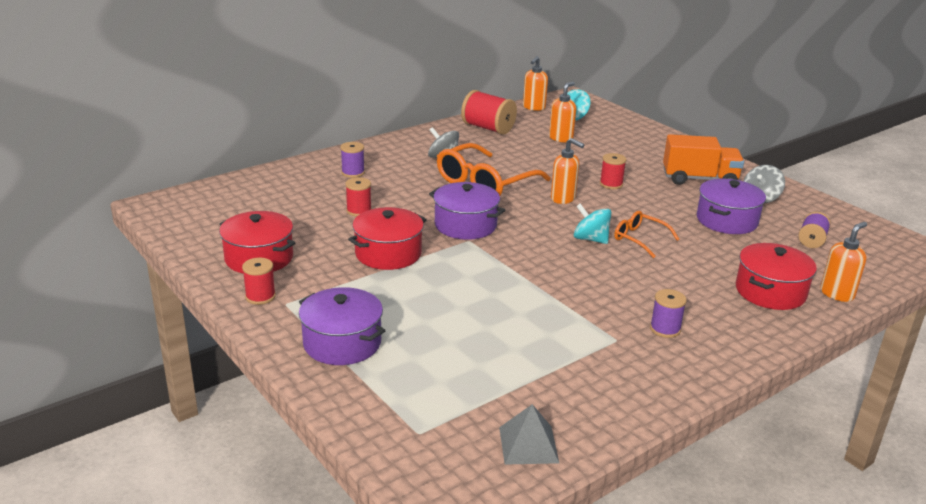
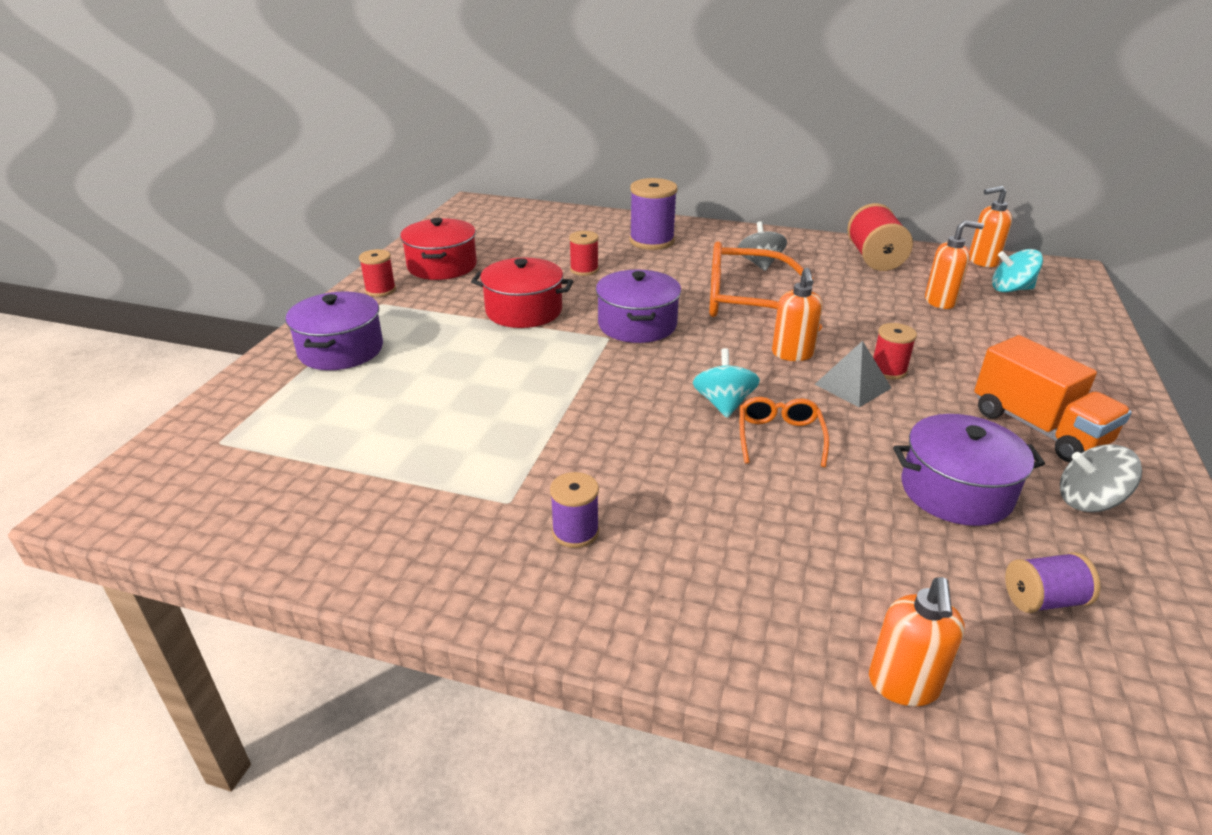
camera: 55 degrees right, 5 degrees up
(353, 173) = (651, 241): purple spool -> purple spool, size x1.70
(528, 445) = (237, 514): grey pyramid -> grey pyramid (852, 386)
(770, 292) = (802, 601): red pot -> none
(837, 294) = (903, 685): orange soap dispenser -> orange soap dispenser turned 90 degrees clockwise

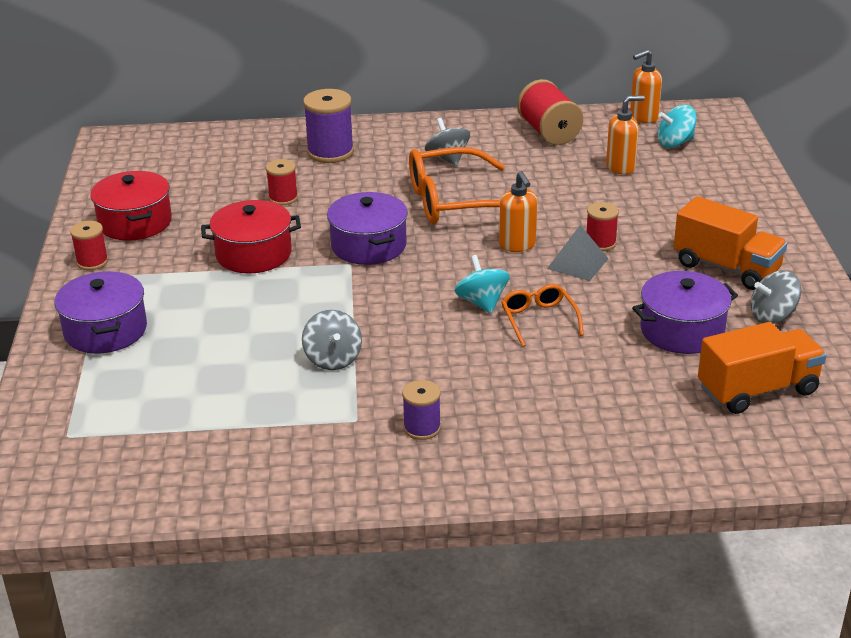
camera: 20 degrees left, 0 degrees up
(529, 427) = (333, 359): none -> grey spinning top
(903, 685) = (687, 463): orange soap dispenser -> none
(1043, 600) = (757, 390): purple spool -> orange truck

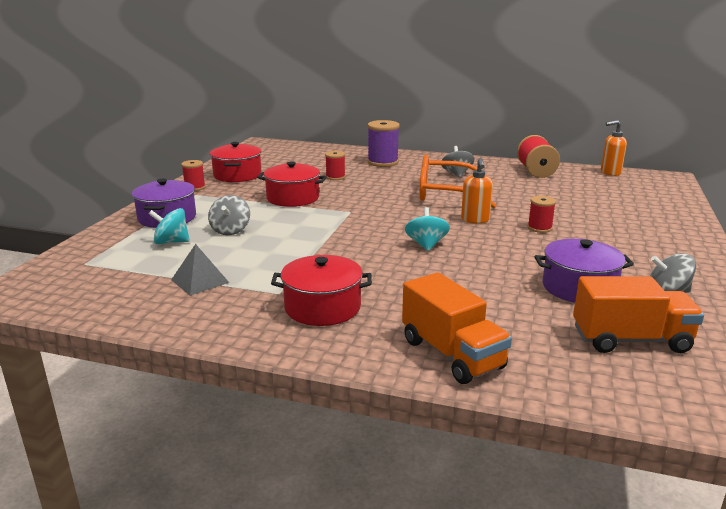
camera: 20 degrees right, 10 degrees down
(333, 359) = (294, 256): grey spinning top -> grey spinning top (230, 230)
(368, 245) = (370, 205): purple pot -> none
(422, 428) = (322, 307): purple spool -> red pot
(539, 320) = (462, 261): orange glasses -> none
(577, 263) = (514, 236): grey pyramid -> grey pyramid (200, 281)
(621, 167) = (579, 193): orange soap dispenser -> none
(675, 143) = (628, 187): turquoise spinning top -> turquoise spinning top (171, 242)
(726, 268) = (637, 257): orange truck -> orange truck (451, 354)

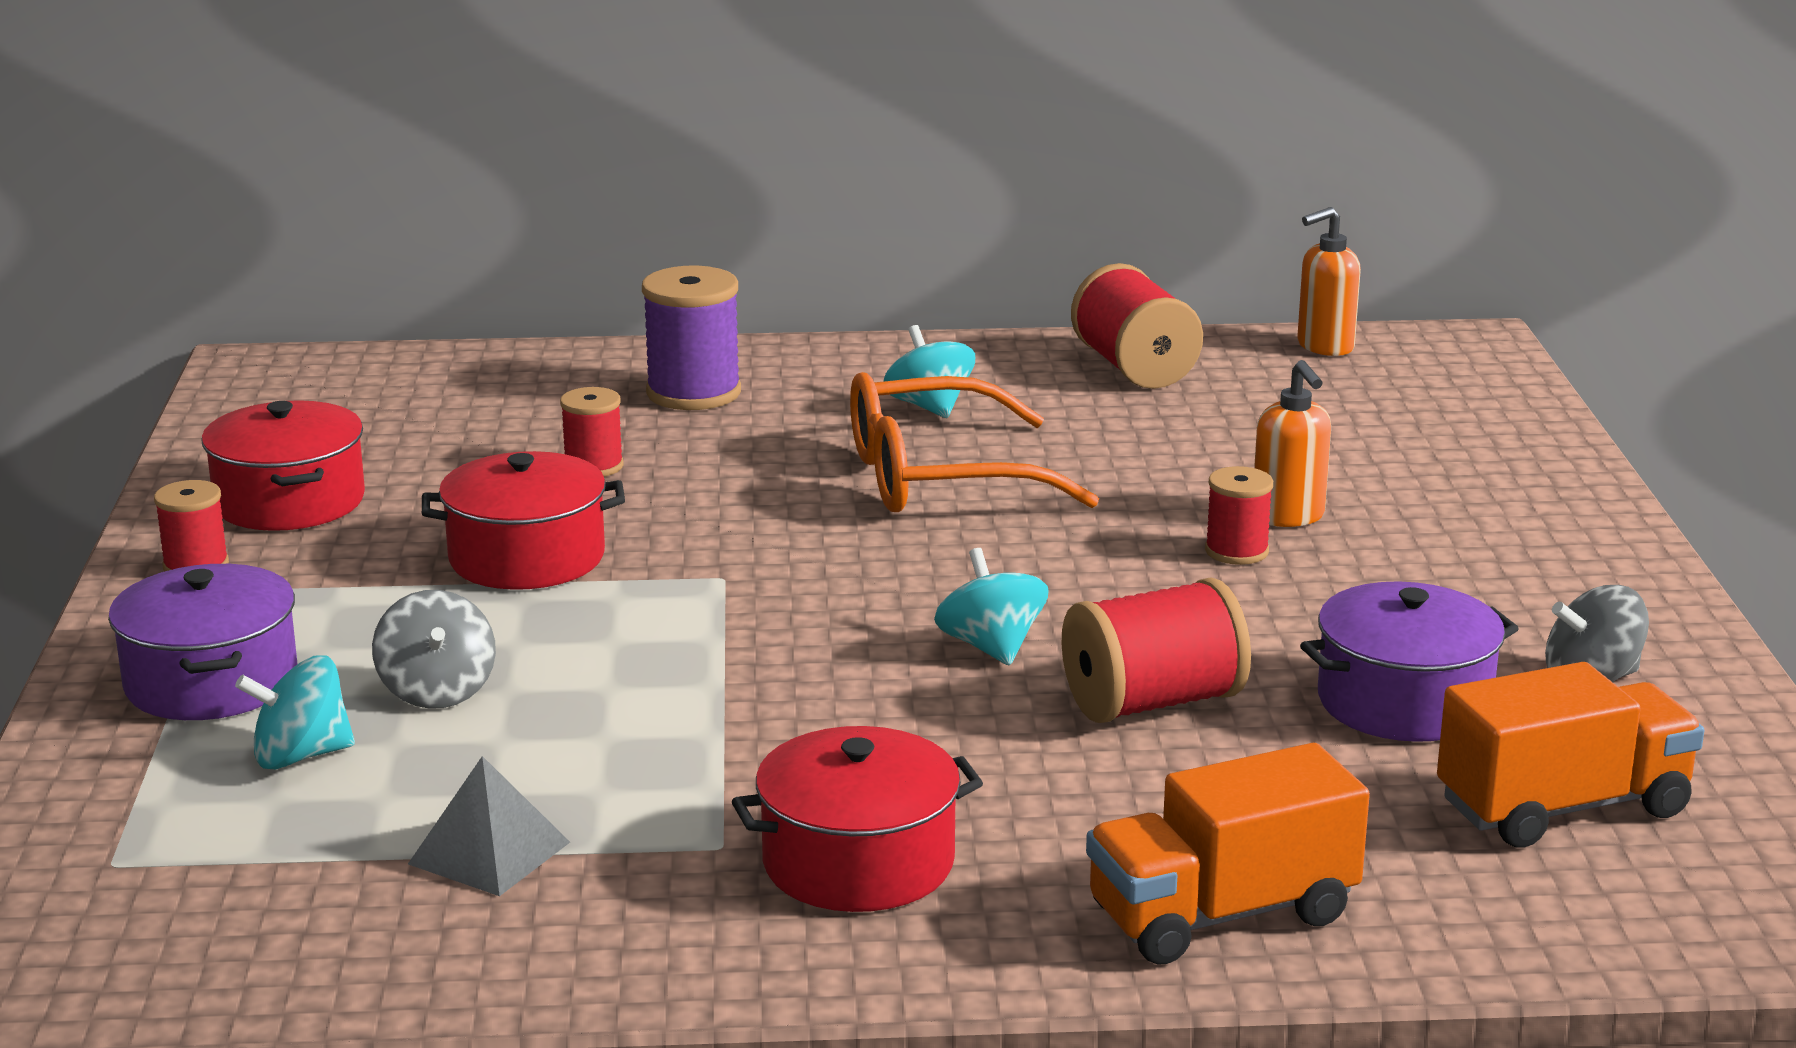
camera: 20 degrees left, 0 degrees up
(451, 354) = (1221, 914): orange truck -> orange truck turned 120 degrees clockwise
(456, 174) = (929, 407): grey spinning top -> turquoise spinning top
(474, 272) = (1152, 703): none -> red spool
(475, 220) = (1067, 552): orange soap dispenser -> orange soap dispenser (1288, 517)

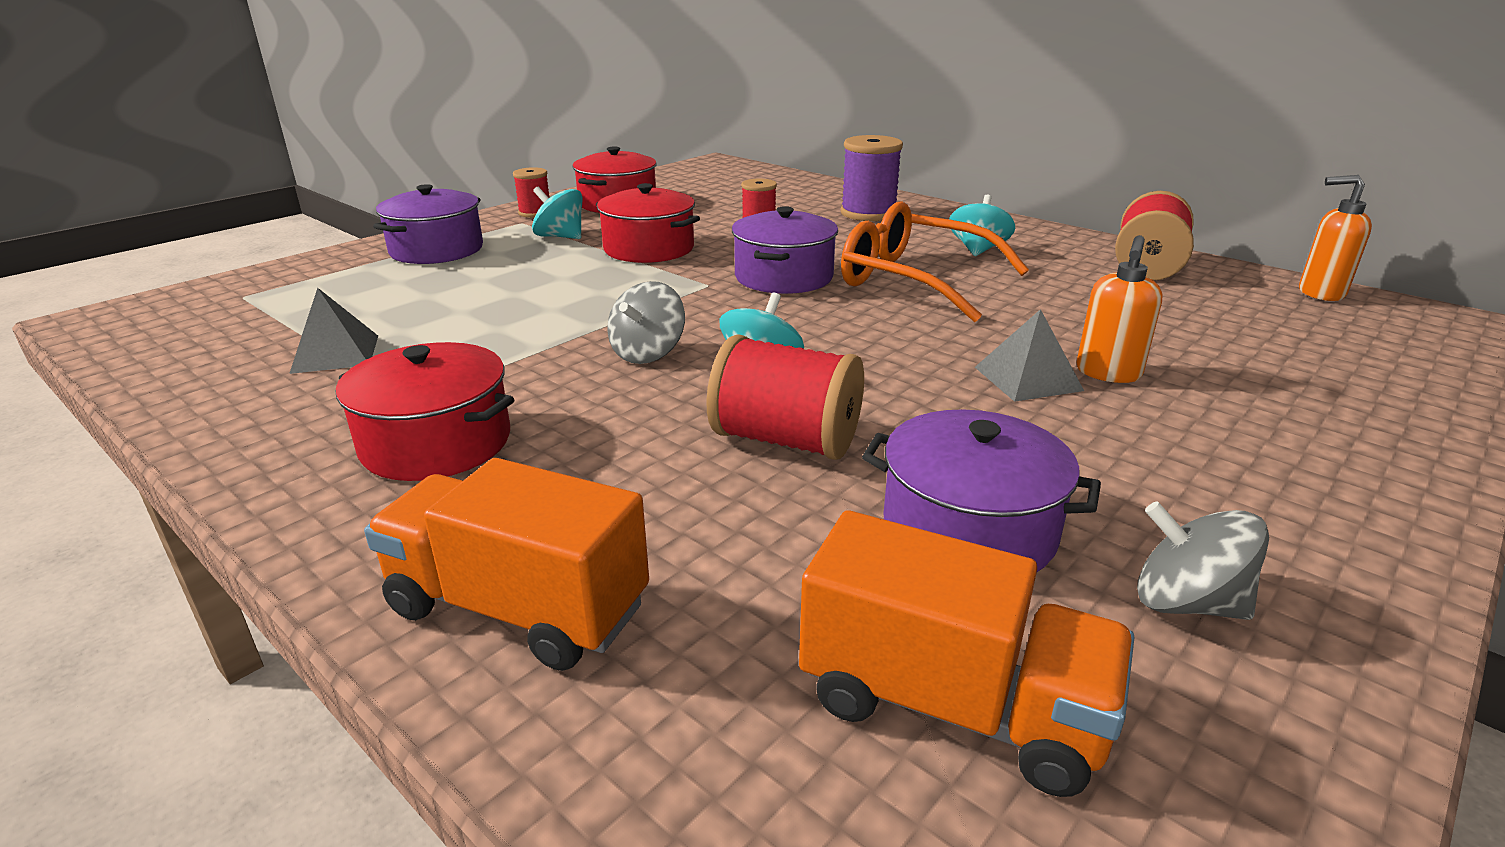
camera: 45 degrees right, 5 degrees up
(301, 756) = (389, 286): turquoise spinning top -> turquoise spinning top (560, 237)
(437, 691) = (490, 283): grey spinning top -> grey spinning top (648, 353)
(789, 531) = (783, 277): none -> purple pot
(1236, 551) = (1028, 378): red spool -> grey pyramid

